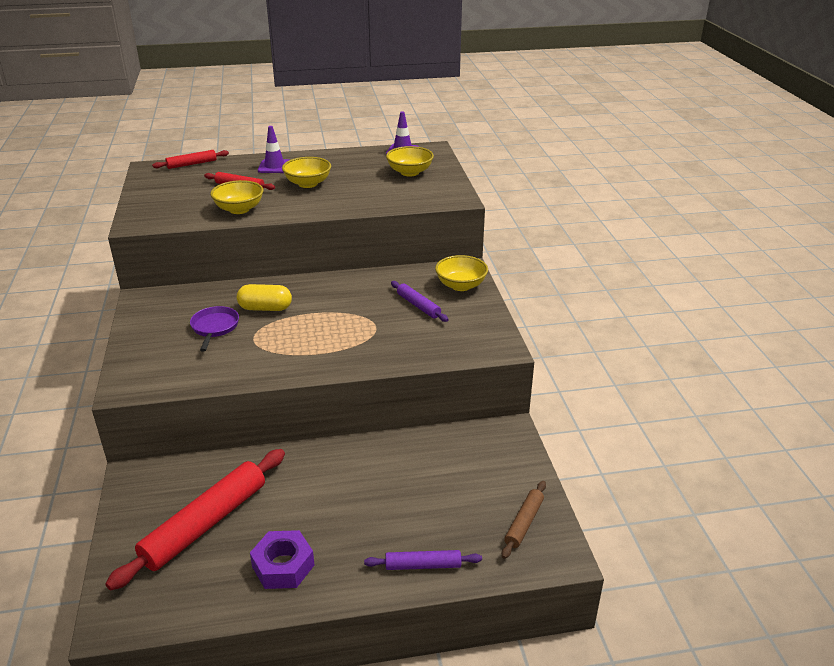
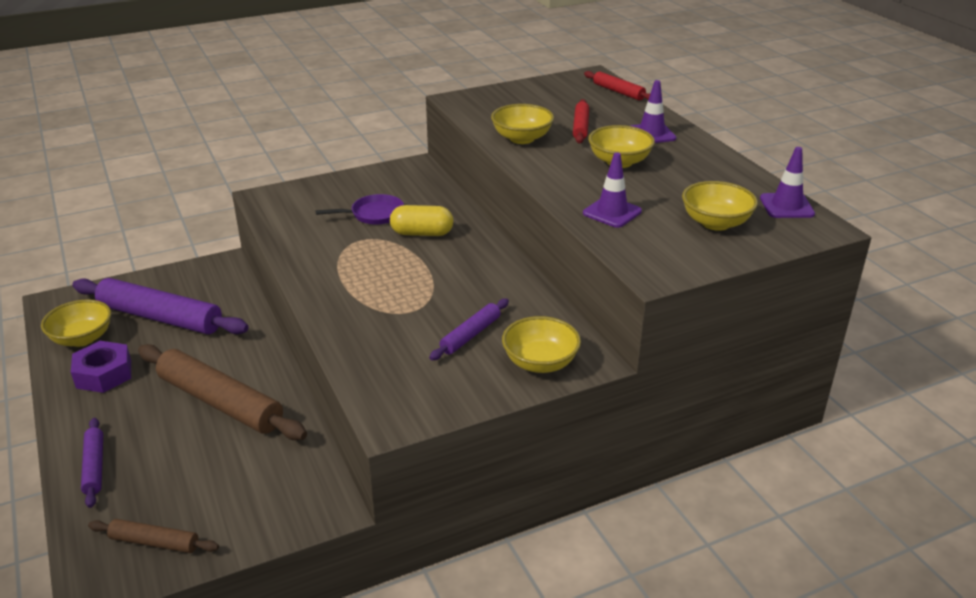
camera: 75 degrees right, 0 degrees up
(205, 524) = (160, 317): red rolling pin -> purple rolling pin
(206, 588) = (82, 338): none -> yellow bowl
(265, 308) = (422, 233): yellow capsule -> yellow capsule turned 75 degrees counterclockwise
(366, 483) = (220, 402): none -> brown rolling pin
(377, 198) = (612, 212): none -> purple traffic cone

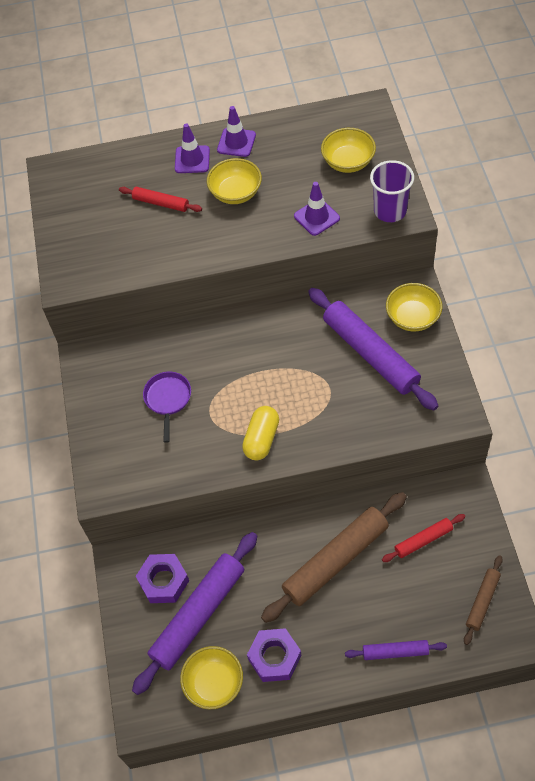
camera: 70 degrees left, 25 degrees up
(200, 291) = (164, 581): none -> purple nut
(422, 233) = (213, 366): yellow capsule -> yellow capsule (261, 439)
(470, 335) = (370, 353): purple rolling pin -> purple rolling pin, size x1.99
(522, 138) = (169, 249): yellow bowl -> none
(618, 92) = (97, 160): red rolling pin -> red rolling pin (423, 540)
(652, 260) = (390, 211): none -> purple cup
(786, 206) = (335, 116): purple traffic cone -> purple traffic cone (236, 142)

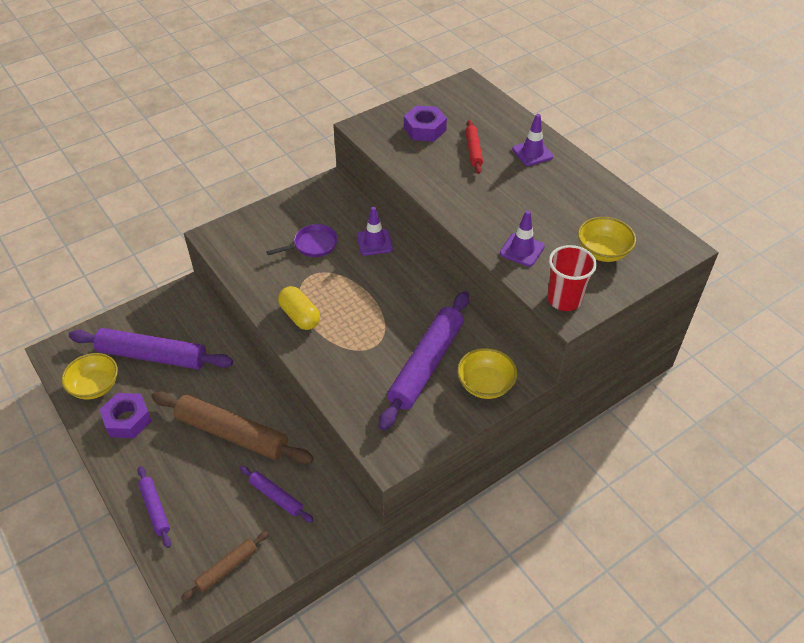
camera: 60 degrees right, 10 degrees down
(164, 581) = (176, 324): purple nut -> purple nut (425, 129)
(236, 142) = (571, 173): purple traffic cone -> purple traffic cone (374, 242)
(236, 193) = (514, 190): yellow bowl -> none
(261, 439) = (300, 316): yellow capsule -> yellow capsule turned 60 degrees clockwise
(390, 211) = (564, 299): purple cup -> red cup
(423, 540) = (276, 497): red rolling pin -> purple rolling pin
(482, 601) = (227, 568): brown rolling pin -> brown rolling pin turned 45 degrees counterclockwise

